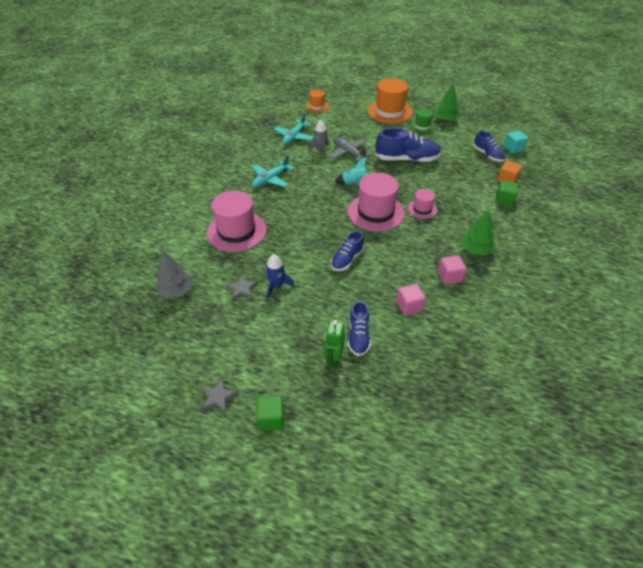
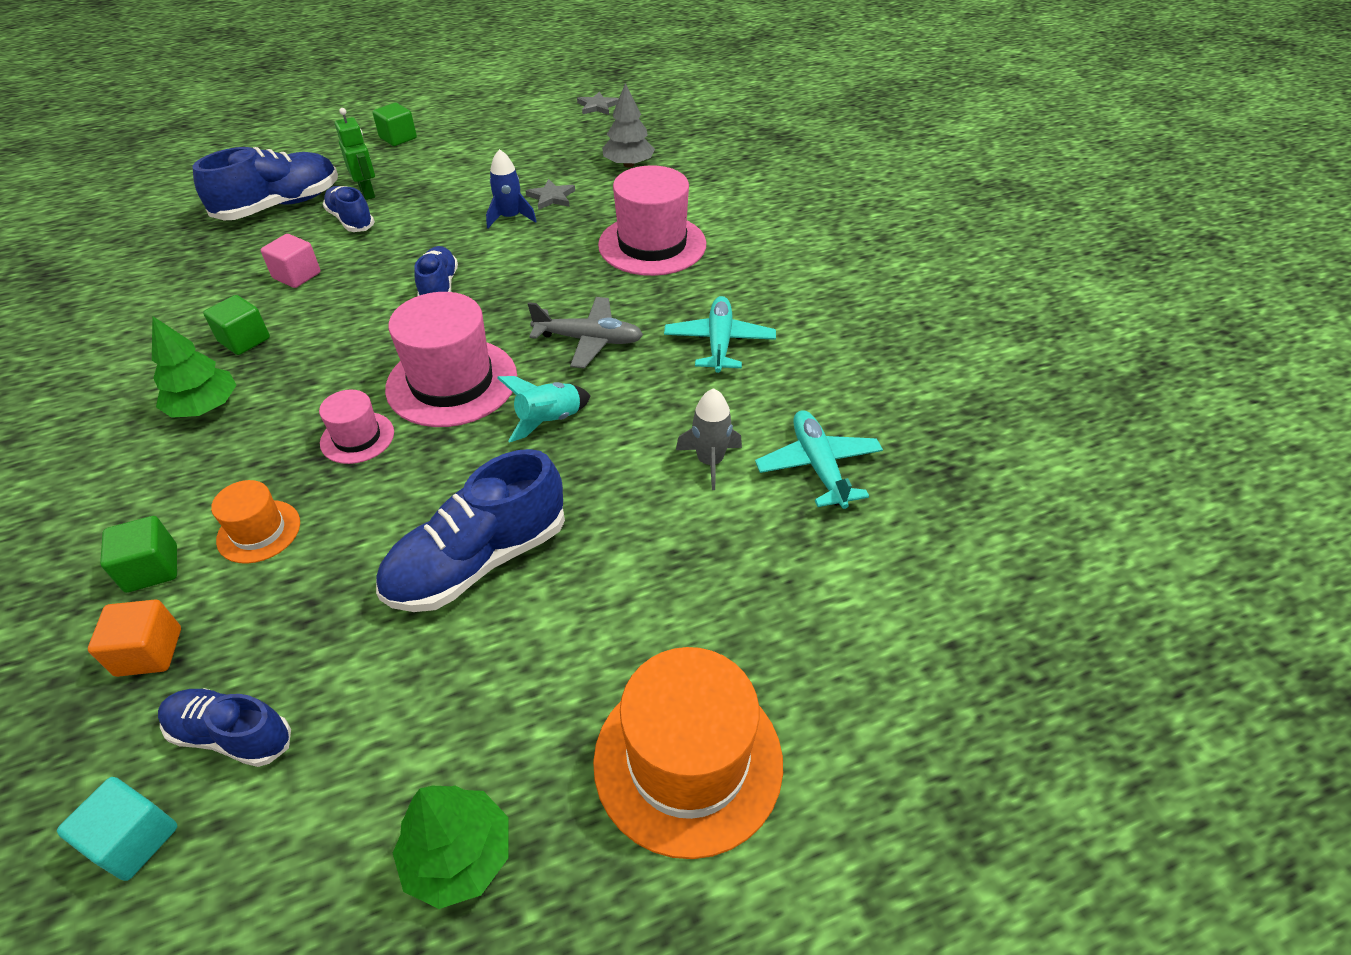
camera: 140 degrees right, 0 degrees up
(218, 397) = (467, 129): grey star -> grey star (597, 106)
(317, 106) = (916, 620): orange hat -> orange hat (259, 531)
(348, 153) = (641, 494): grey plane -> grey plane (589, 340)
(393, 380) = (280, 206): none -> blue shoe
(422, 126) = (522, 749): green hat -> none
(449, 276) = (244, 340): pink cube -> green cube

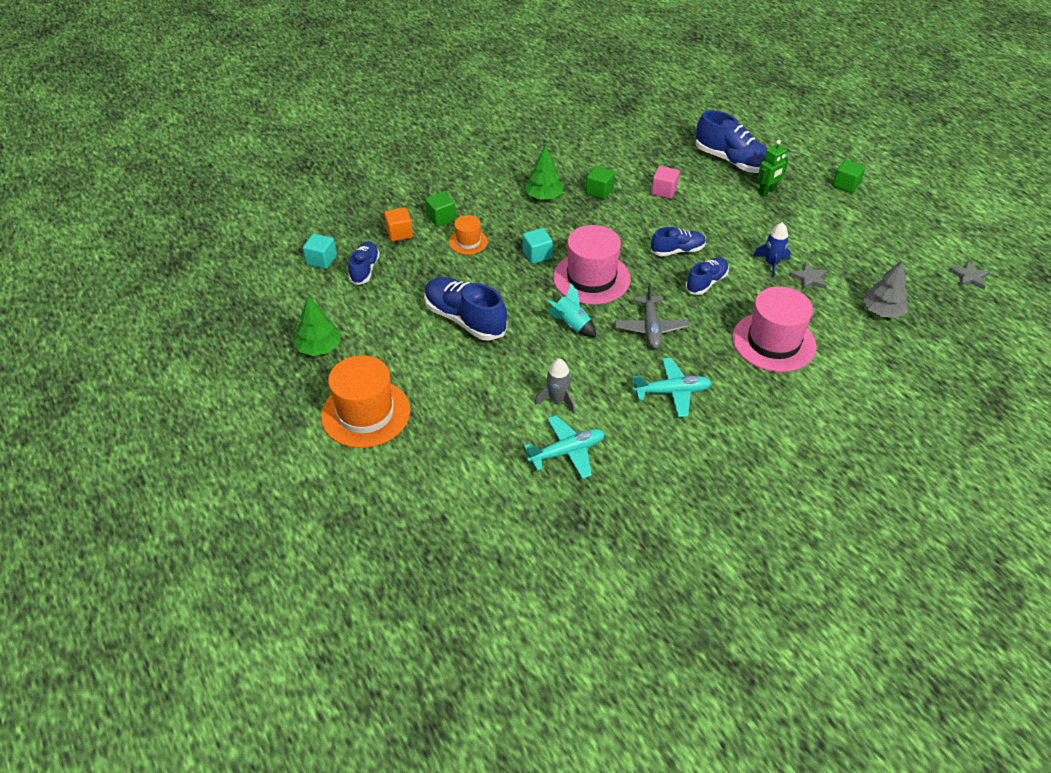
camera: 80 degrees right, 0 degrees up
(351, 220) = (731, 194): blue shoe -> blue shoe (706, 282)
(357, 438) = (537, 255): pink hat -> turquoise cube

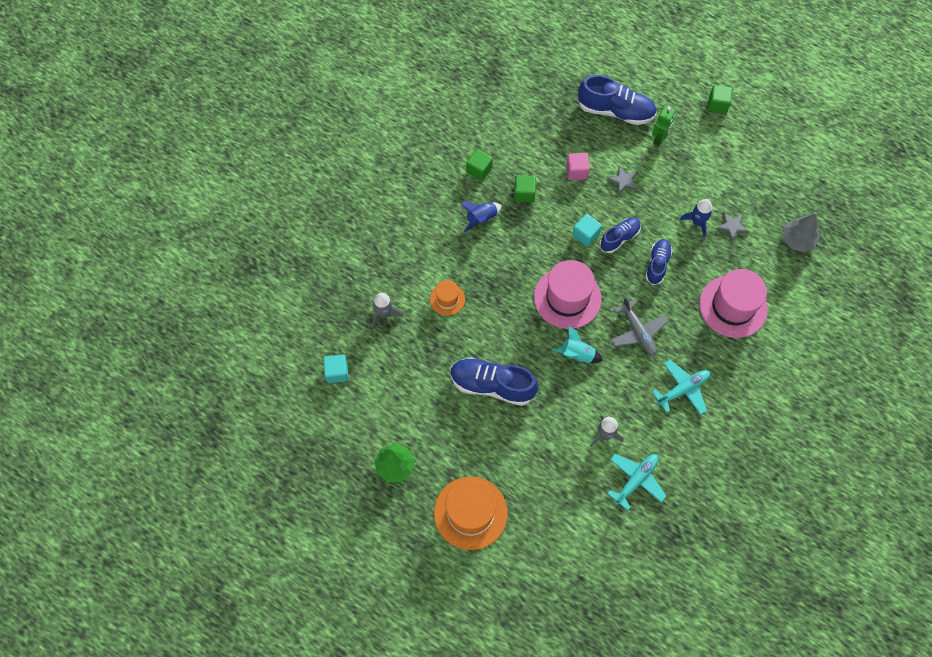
camera: 25 degrees left, 20 degrees up
(365, 269) = (380, 367): blue shoe -> none
(399, 233) = (384, 313): orange cube -> grey rocket
(441, 218) = (409, 281): green cube -> green cube (479, 170)
(537, 255) = (511, 290): turquoise cube -> turquoise cube (585, 235)
(544, 196) = (481, 219): green tree -> blue rocket
(969, 277) = (845, 175): grey star -> grey star (623, 181)

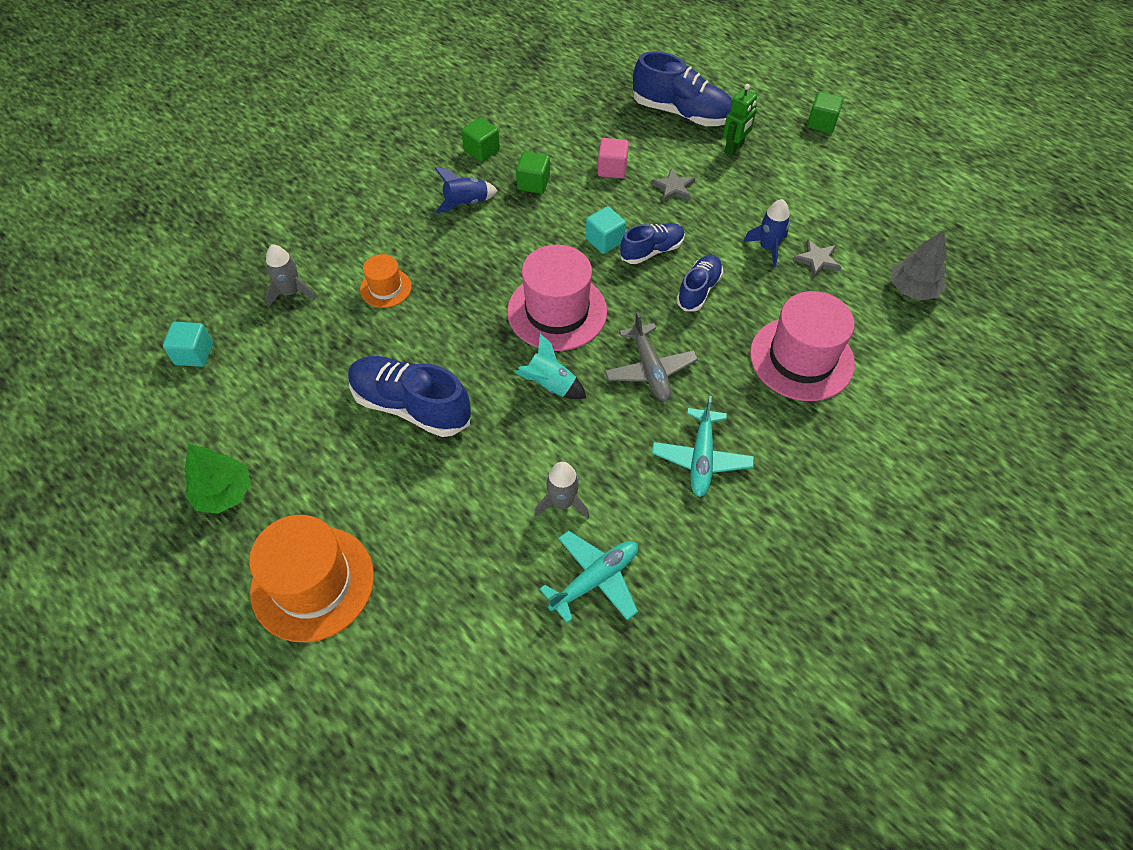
camera: 10 degrees right, 10 degrees down
(682, 389) = (701, 458): turquoise plane -> turquoise plane turned 120 degrees clockwise

